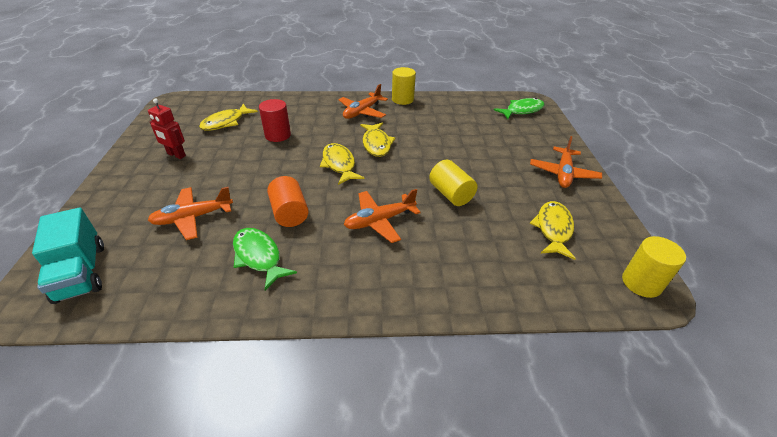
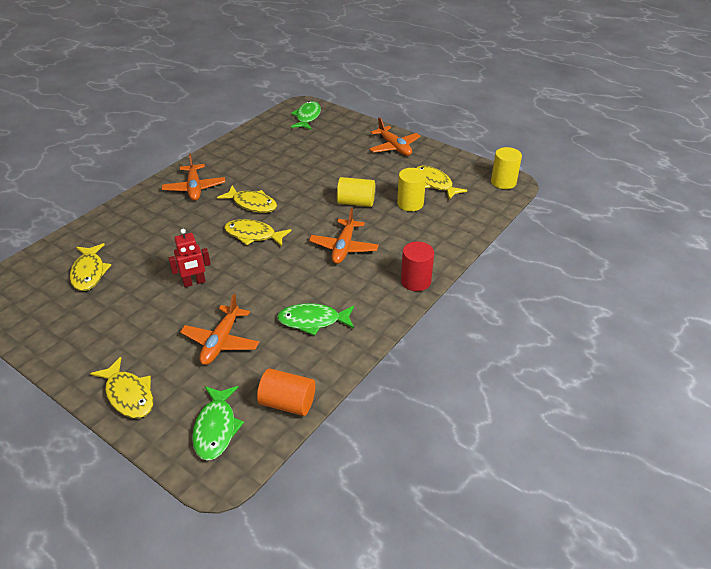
camera: 50 degrees left, 0 degrees up
(81, 272) = (216, 428): turquoise truck -> green fish
(103, 206) = (129, 395): none -> yellow fish
(176, 155) = (103, 324): red robot -> red robot (194, 282)
(278, 135) = (161, 249): red cylinder -> red cylinder (415, 281)
(289, 213) = (281, 286): orange cylinder -> orange cylinder (287, 403)
(402, 99) = (208, 159): yellow cylinder -> yellow cylinder (410, 203)

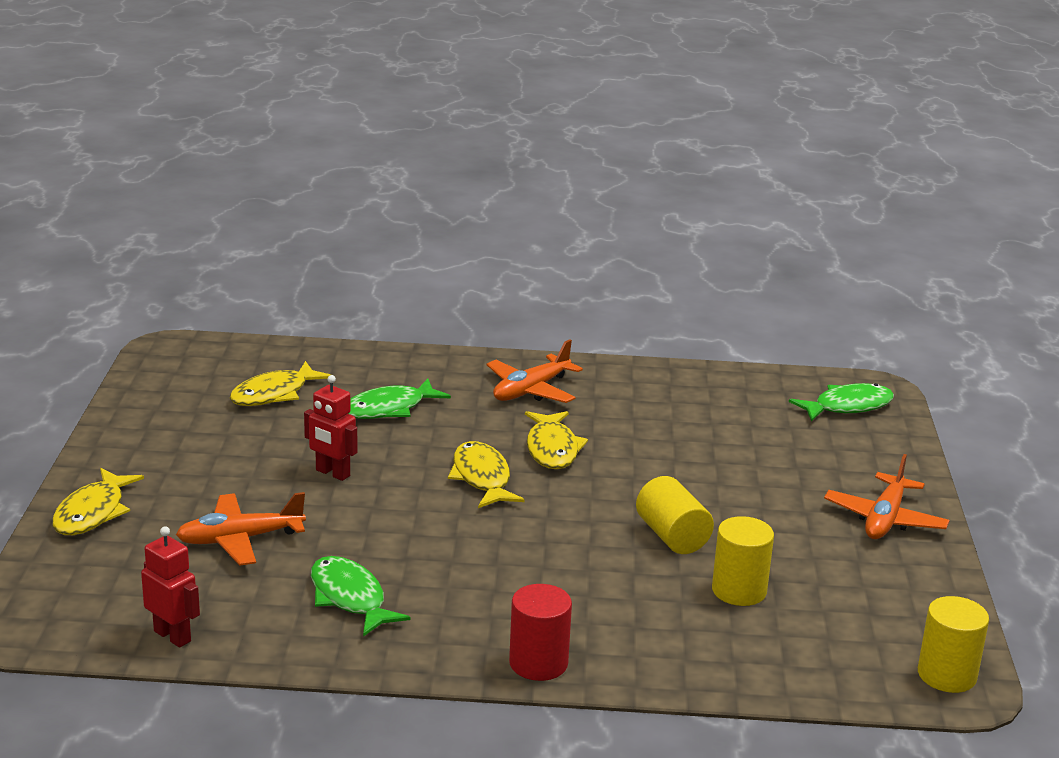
camera: 55 degrees right, 15 degrees down
(216, 428) = (87, 597): green fish -> green fish (389, 409)
(287, 403) = (173, 636): orange cylinder -> red robot
(344, 247) = (544, 565): orange plane -> none
(435, 183) = (833, 597): yellow fish -> none

